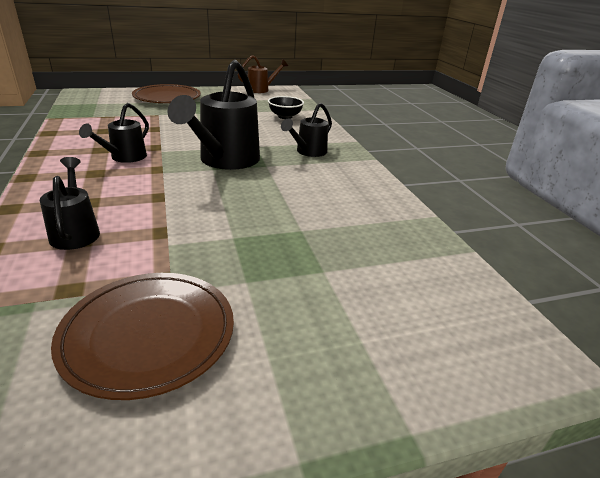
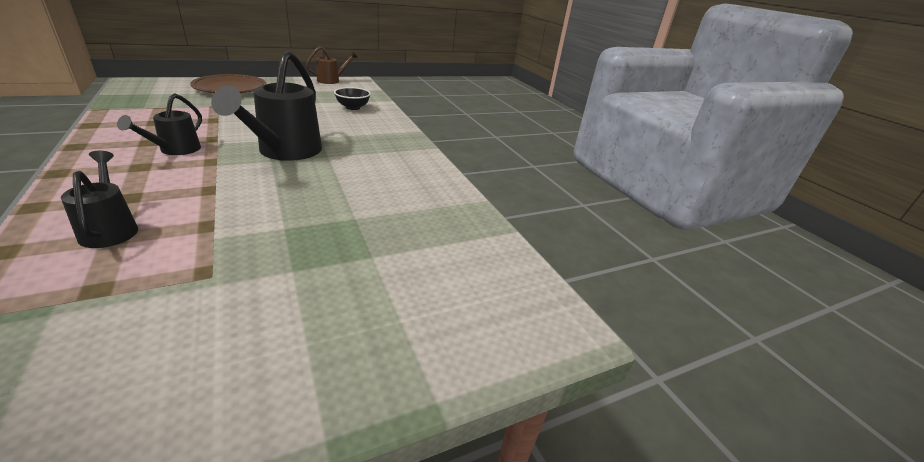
camera: 10 degrees left, 0 degrees up
(149, 335) = (181, 330): brown plate -> none
(308, 152) = (372, 142): black watering can -> none

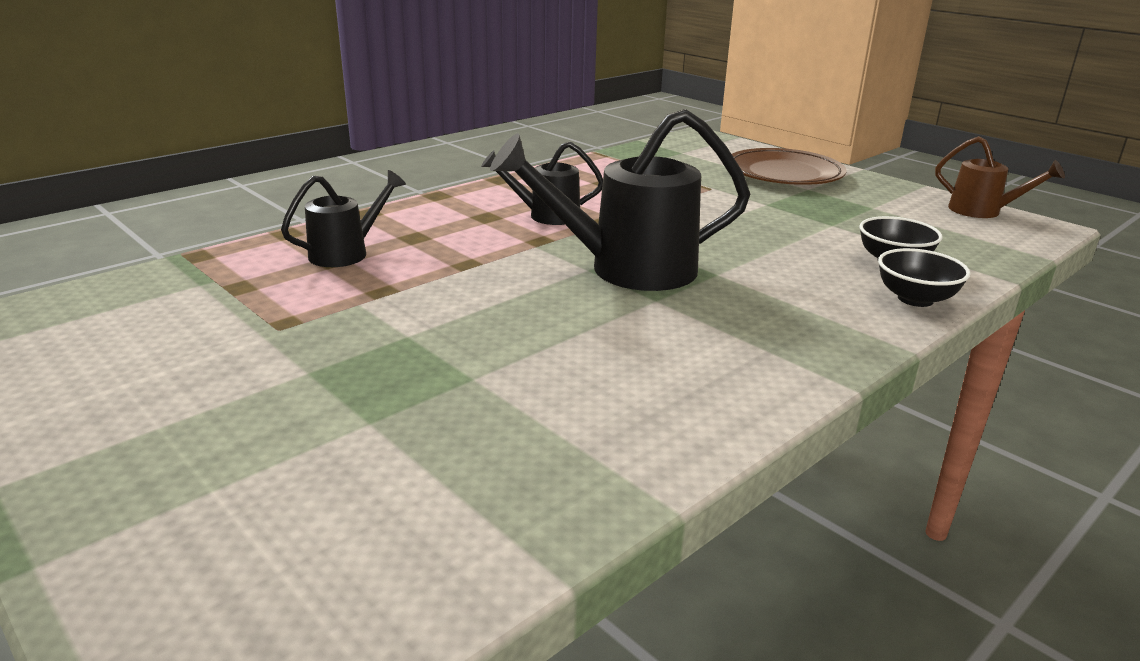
camera: 75 degrees right, 5 degrees down
(386, 116) = (915, 299): none -> black bowl

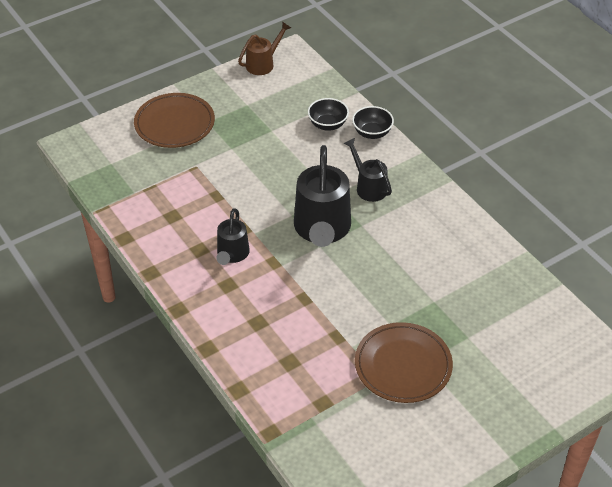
camera: 80 degrees left, 20 degrees up
(303, 350) = (403, 365): none -> brown plate
(346, 253) = (279, 355): black watering can -> black watering can (368, 187)

